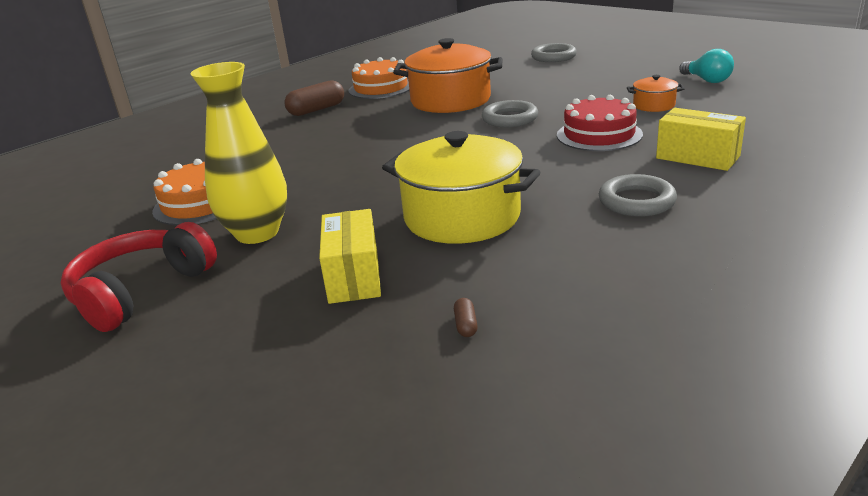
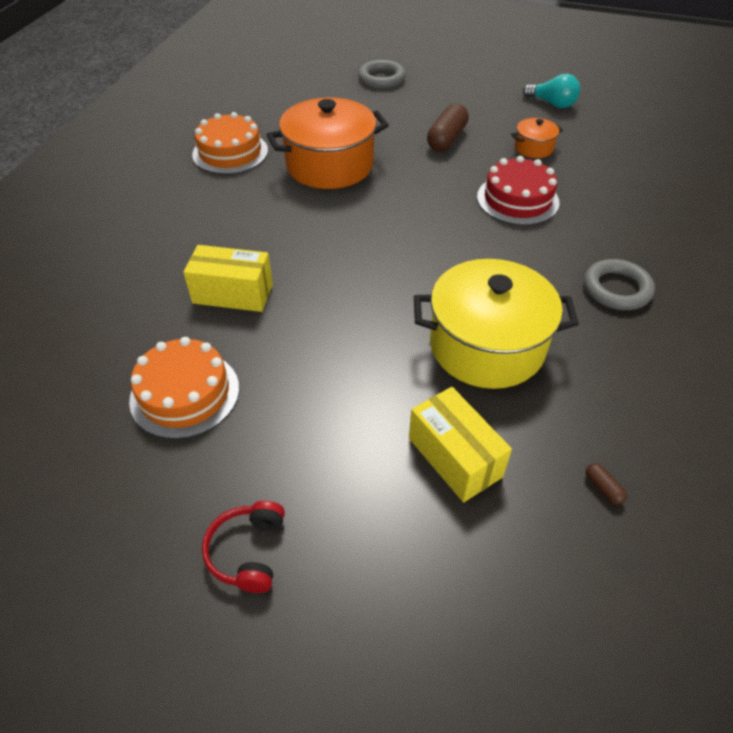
camera: 30 degrees left, 20 degrees up
(141, 291) = (248, 551): red headphones -> red headphones, size x0.57
(257, 233) = (299, 424): yellow vase -> none
(317, 110) = (184, 202): brown capsule -> brown capsule (446, 139)
(509, 119) = (415, 187): grey ring -> none
(697, 157) = (621, 218): yellow box -> yellow box (233, 293)

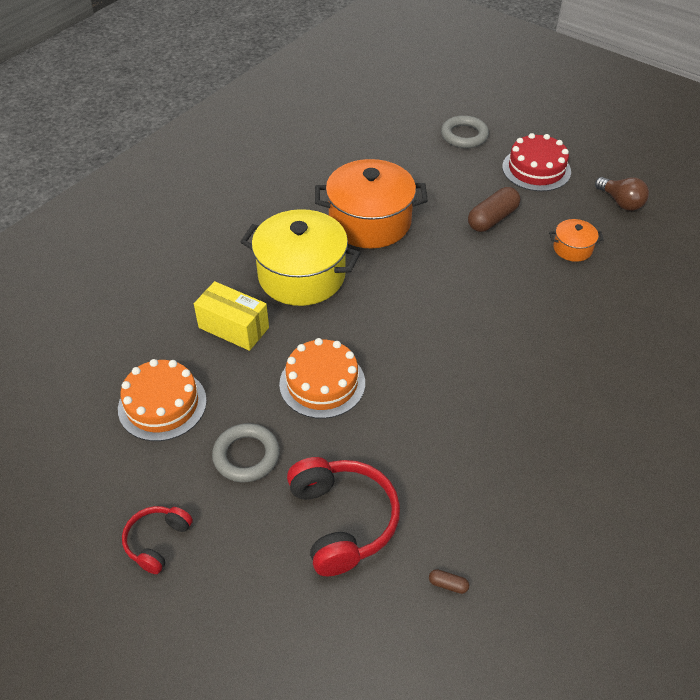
camera: 20 degrees right, 0 degrees up
(230, 152) = (289, 188): orange cake -> orange cake (322, 383)
(454, 457) = (342, 521): yellow box -> red headphones
(486, 346) = (419, 435): yellow pot -> yellow pot (301, 276)
(517, 199) = (525, 300): red cake -> red cake (536, 169)
(552, 104) = (621, 202): turquoise light bulb -> brown light bulb
(603, 488) = (448, 584): brown capsule -> brown capsule turned 60 degrees counterclockwise
(616, 289) = (566, 415): grey ring -> grey ring (246, 456)

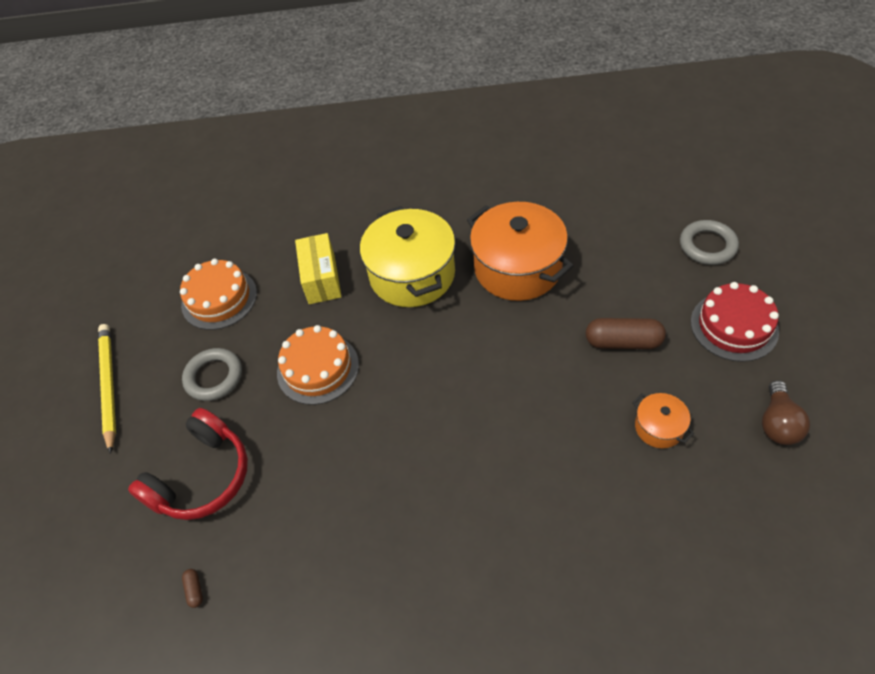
camera: 55 degrees right, 5 degrees up
(157, 541) = (109, 386): red headphones -> yellow pencil

